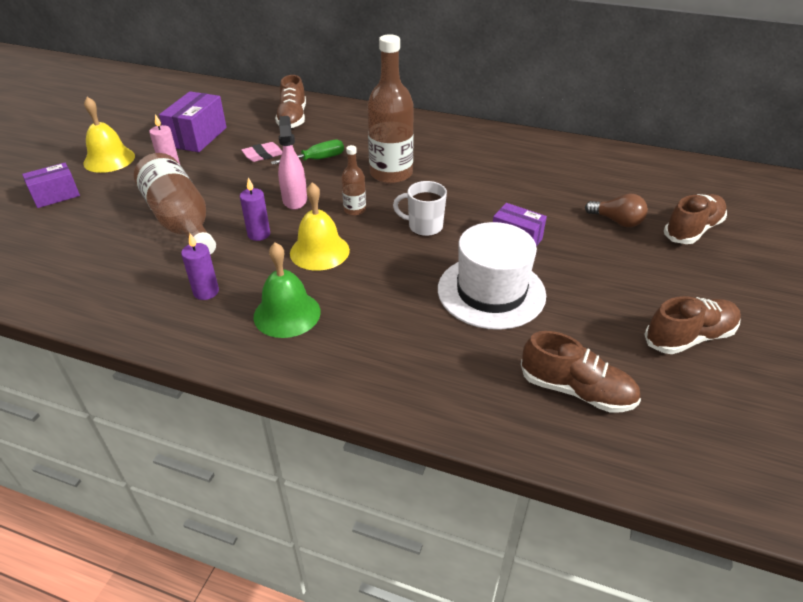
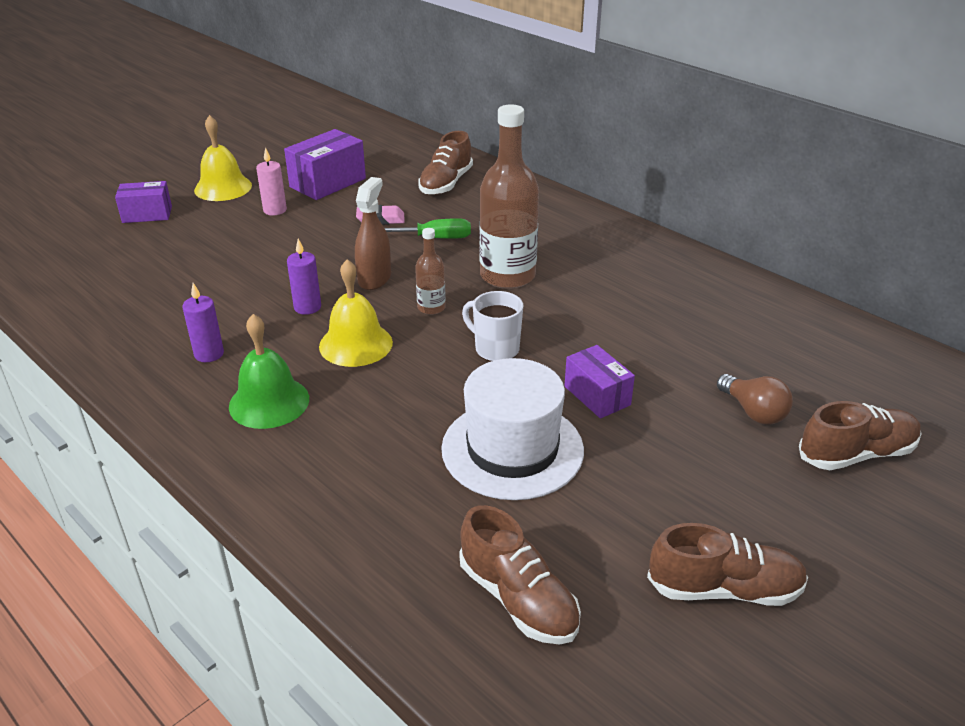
camera: 25 degrees right, 5 degrees down
(180, 220) = (242, 271): brown bottle -> none
(295, 200) = (374, 279): pink spray bottle -> brown spray bottle

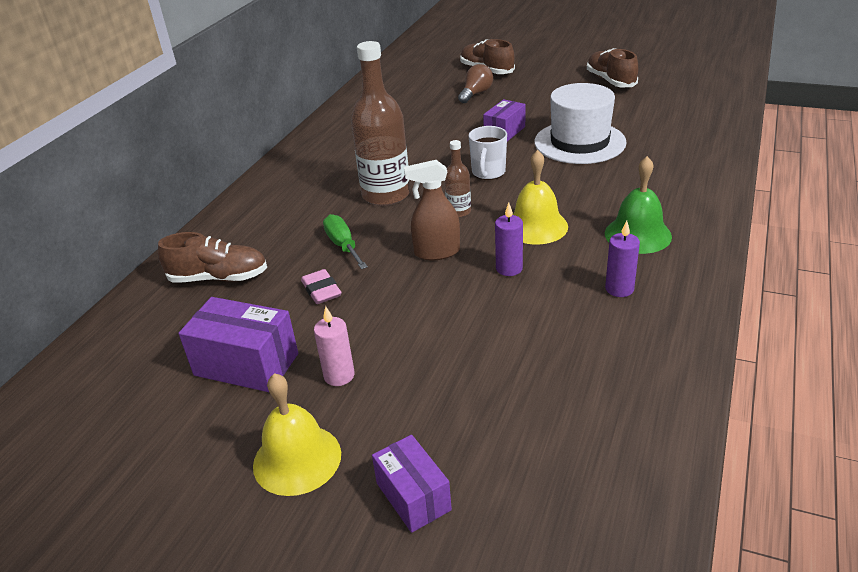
camera: 110 degrees left, 0 degrees up
(518, 599) = (676, 115): brown shoe -> none

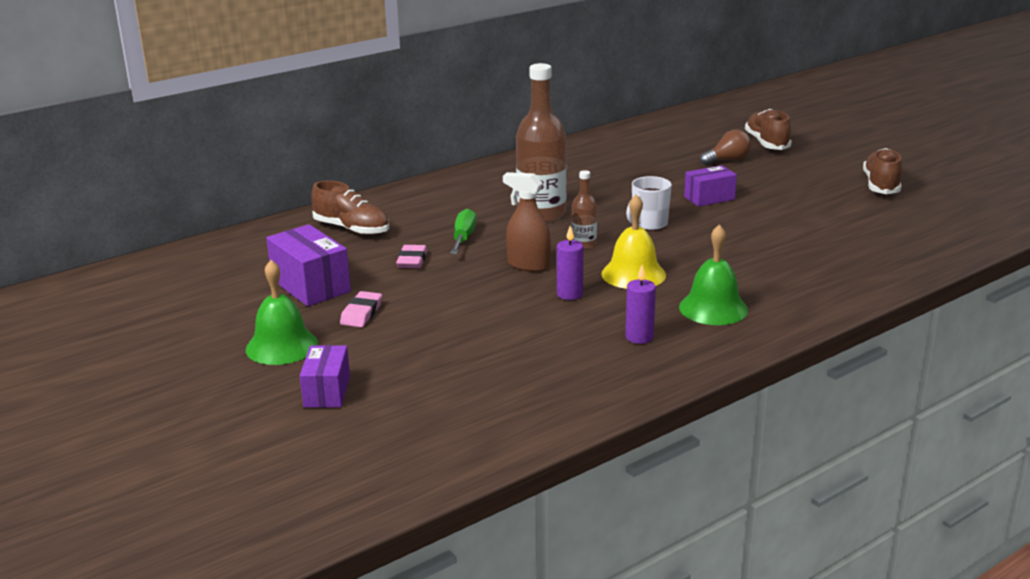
camera: 30 degrees right, 10 degrees down
(297, 459) = (282, 346): yellow bell -> green bell
(339, 375) = (361, 313): pink candle -> pink eraser
(579, 142) = (768, 226): white hat -> none

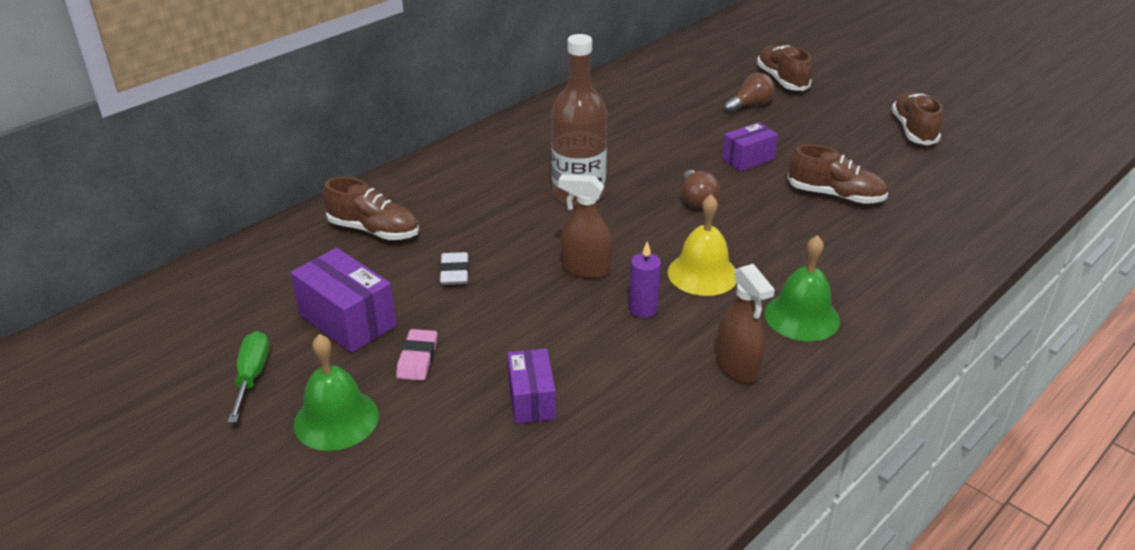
camera: 10 degrees left, 10 degrees up
(327, 391) = (408, 488): purple box -> purple box (531, 400)
(412, 260) = (454, 272): pink eraser -> white eraser
(463, 238) = (503, 234): green screwdriver -> green screwdriver (252, 376)
(584, 244) = (636, 234): brown bottle -> none
(639, 337) = (737, 367): purple candle -> brown spray bottle
(648, 224) = (696, 200): white mug -> brown light bulb
(782, 228) = (835, 195): none -> brown shoe

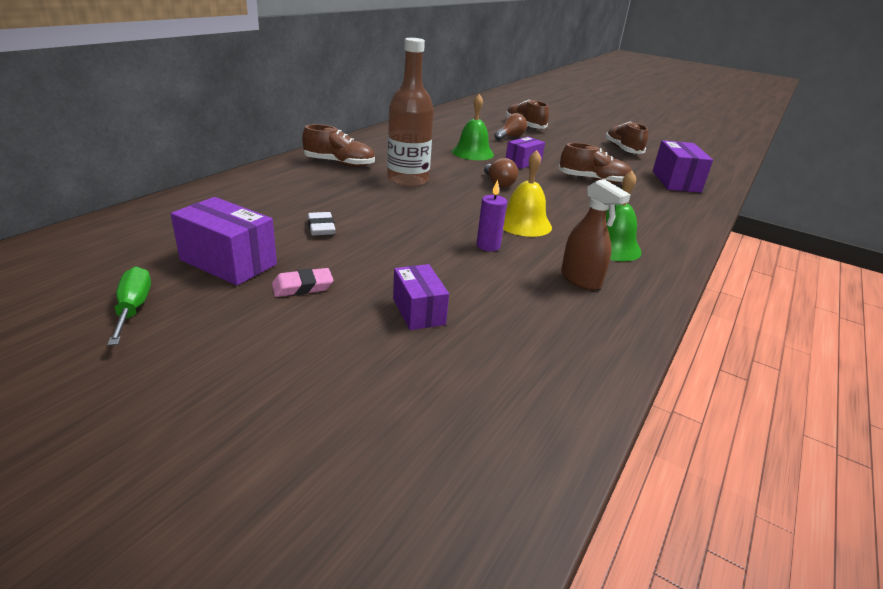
camera: 15 degrees left, 5 degrees down
(336, 419) = (229, 338): green bell -> green bell (472, 153)
(374, 230) = (242, 203): brown shoe -> brown shoe (339, 163)
(417, 359) = (302, 287): pink eraser -> pink eraser turned 75 degrees clockwise
(585, 269) = (431, 223): brown spray bottle -> none
(961, 198) = (675, 181): none -> purple box

